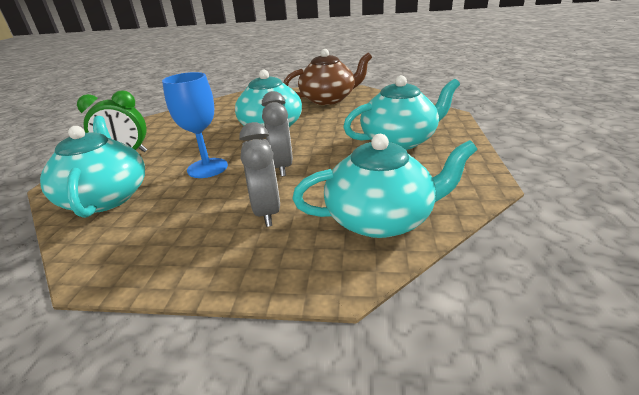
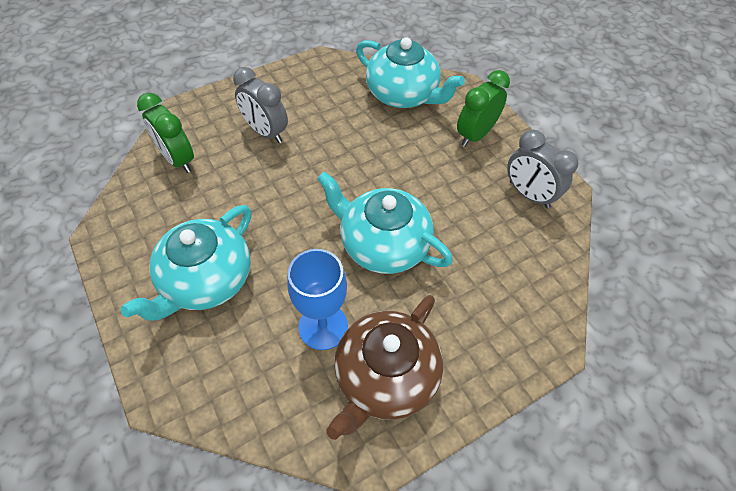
camera: 140 degrees right, 25 degrees up
(207, 168) = (369, 152): blue goblet -> blue goblet (323, 326)
(282, 166) = (301, 182): grey clock -> grey clock (529, 194)
(381, 219) = (178, 159): turquoise teapot -> green clock

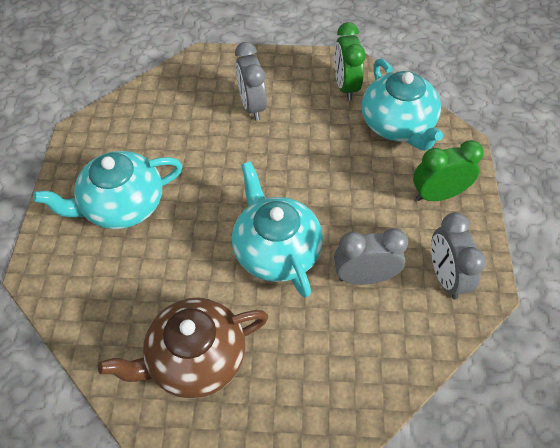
camera: 35 degrees right, 0 degrees up
(178, 159) = (169, 98): green clock -> green clock (345, 86)
(323, 326) = (179, 290): blue goblet -> none
(470, 227) = (364, 277): none -> grey clock

